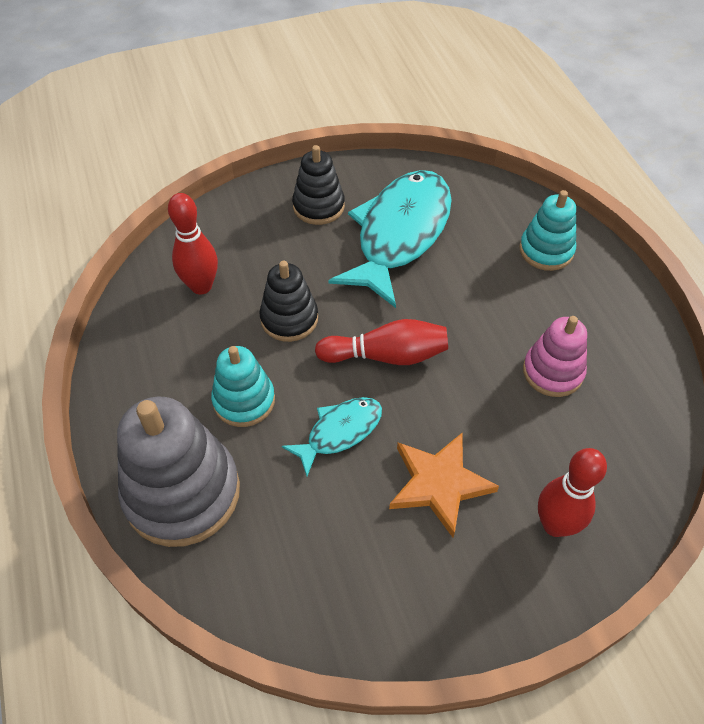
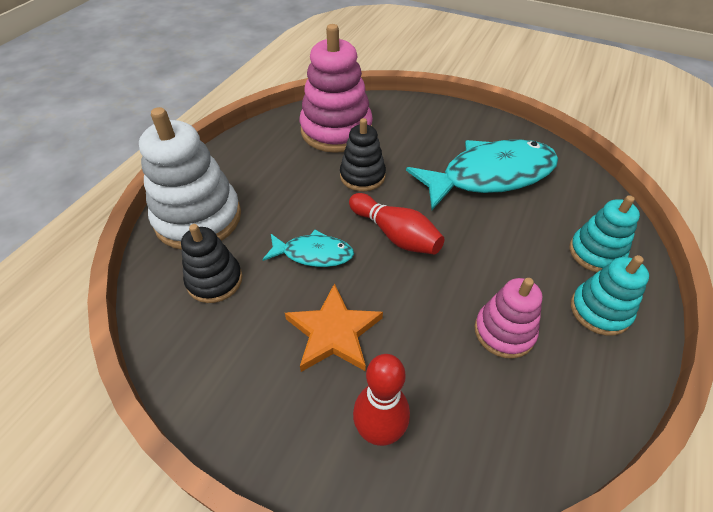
camera: 45 degrees right, 5 degrees down
(182, 492) = (198, 218): grey stacking toy -> white stacking toy
(201, 286) = (336, 130): red bowling pin -> pink stacking toy
(244, 400) = (285, 198): turquoise stacking toy -> turquoise stacking toy (599, 310)
(318, 206) = (454, 131): black stacking toy -> black stacking toy (214, 280)

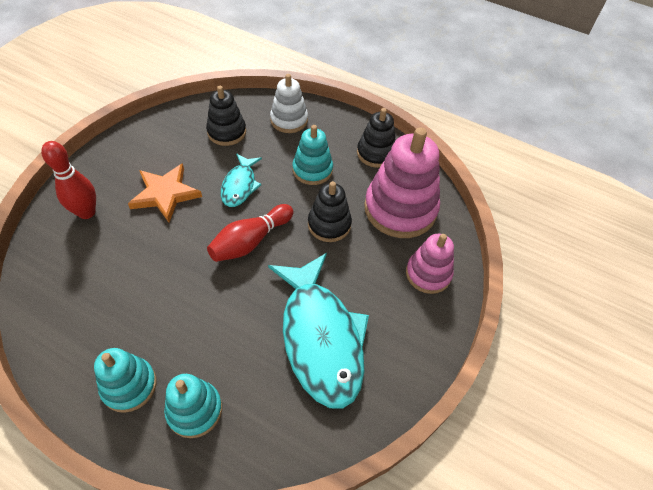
camera: 90 degrees right, 5 degrees up
(198, 218) = (289, 120): white stacking toy -> white stacking toy, size x0.58
(261, 146) = (376, 153): none -> black stacking toy
(286, 192) = (312, 170): none -> turquoise stacking toy
(504, 332) = (132, 301): pink stacking toy -> pink stacking toy (428, 274)

